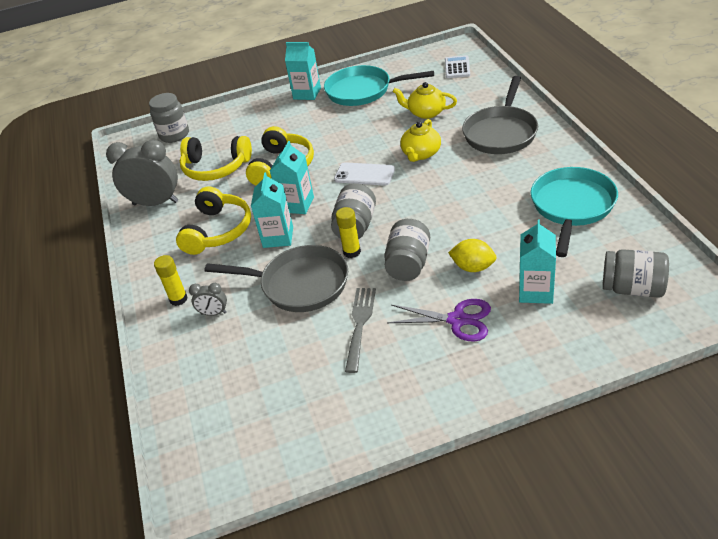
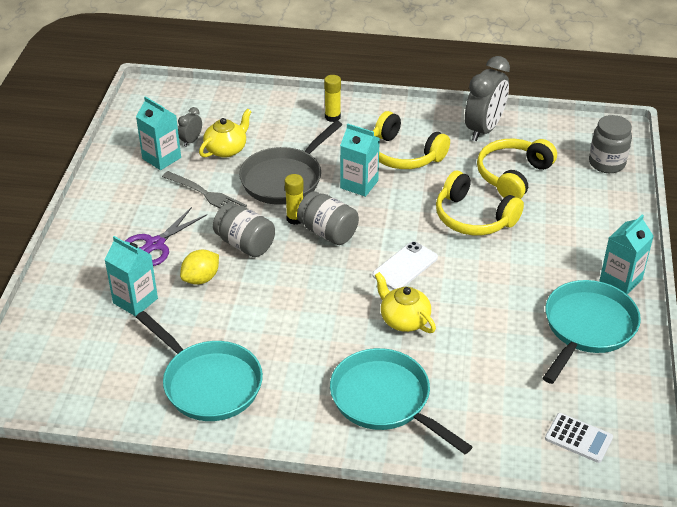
camera: 110 degrees right, 0 degrees up
(214, 313) = (297, 130): grey clock -> grey clock (191, 141)
(297, 204) = (397, 208): turquoise carton -> turquoise carton (161, 158)
(426, 113) = (486, 359): yellow teapot -> yellow teapot (226, 149)
(501, 132) = (385, 400): grey pan -> turquoise pan
(633, 288) = (74, 359): grey jar -> none

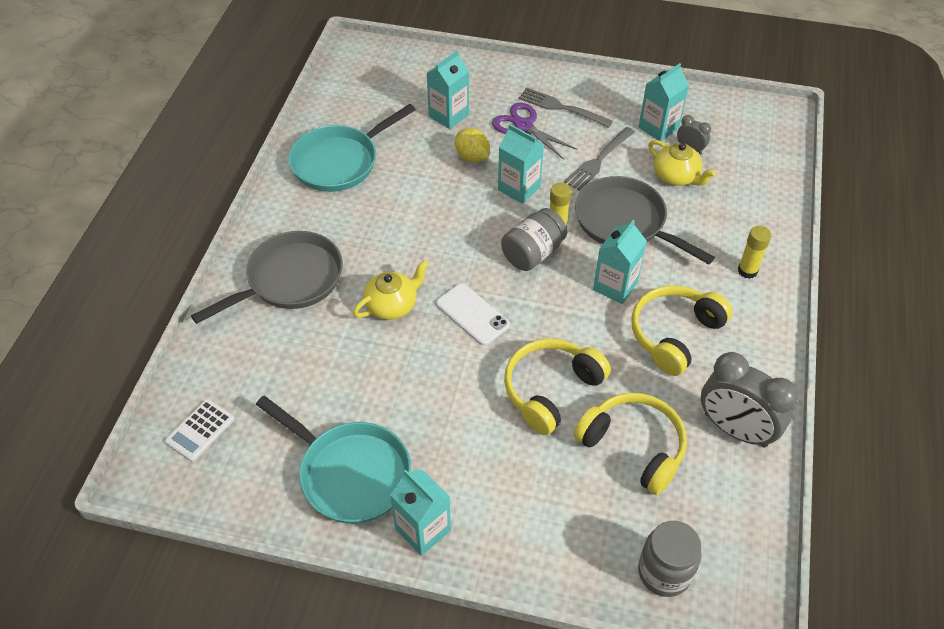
camera: 95 degrees right, 10 degrees up
(128, 219) = (562, 108): none -> grey fork
(245, 244) = (519, 188): grey jar -> turquoise carton
(385, 400) = (289, 280): turquoise pan -> grey pan

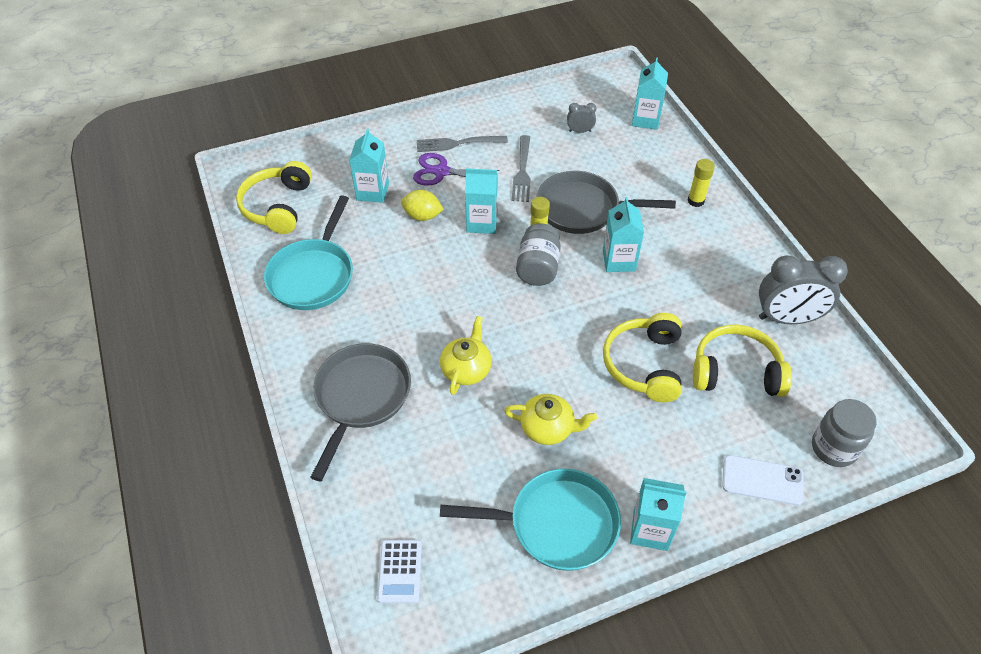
camera: 35 degrees left, 0 degrees up
(472, 314) = (535, 341): white phone -> white phone (762, 480)
(658, 128) = (543, 125): turquoise carton -> turquoise carton (645, 119)
(674, 334) = (690, 273): yellow headphones -> yellow headphones (278, 206)
(676, 176) = (588, 156): yellow teapot -> yellow teapot (548, 428)

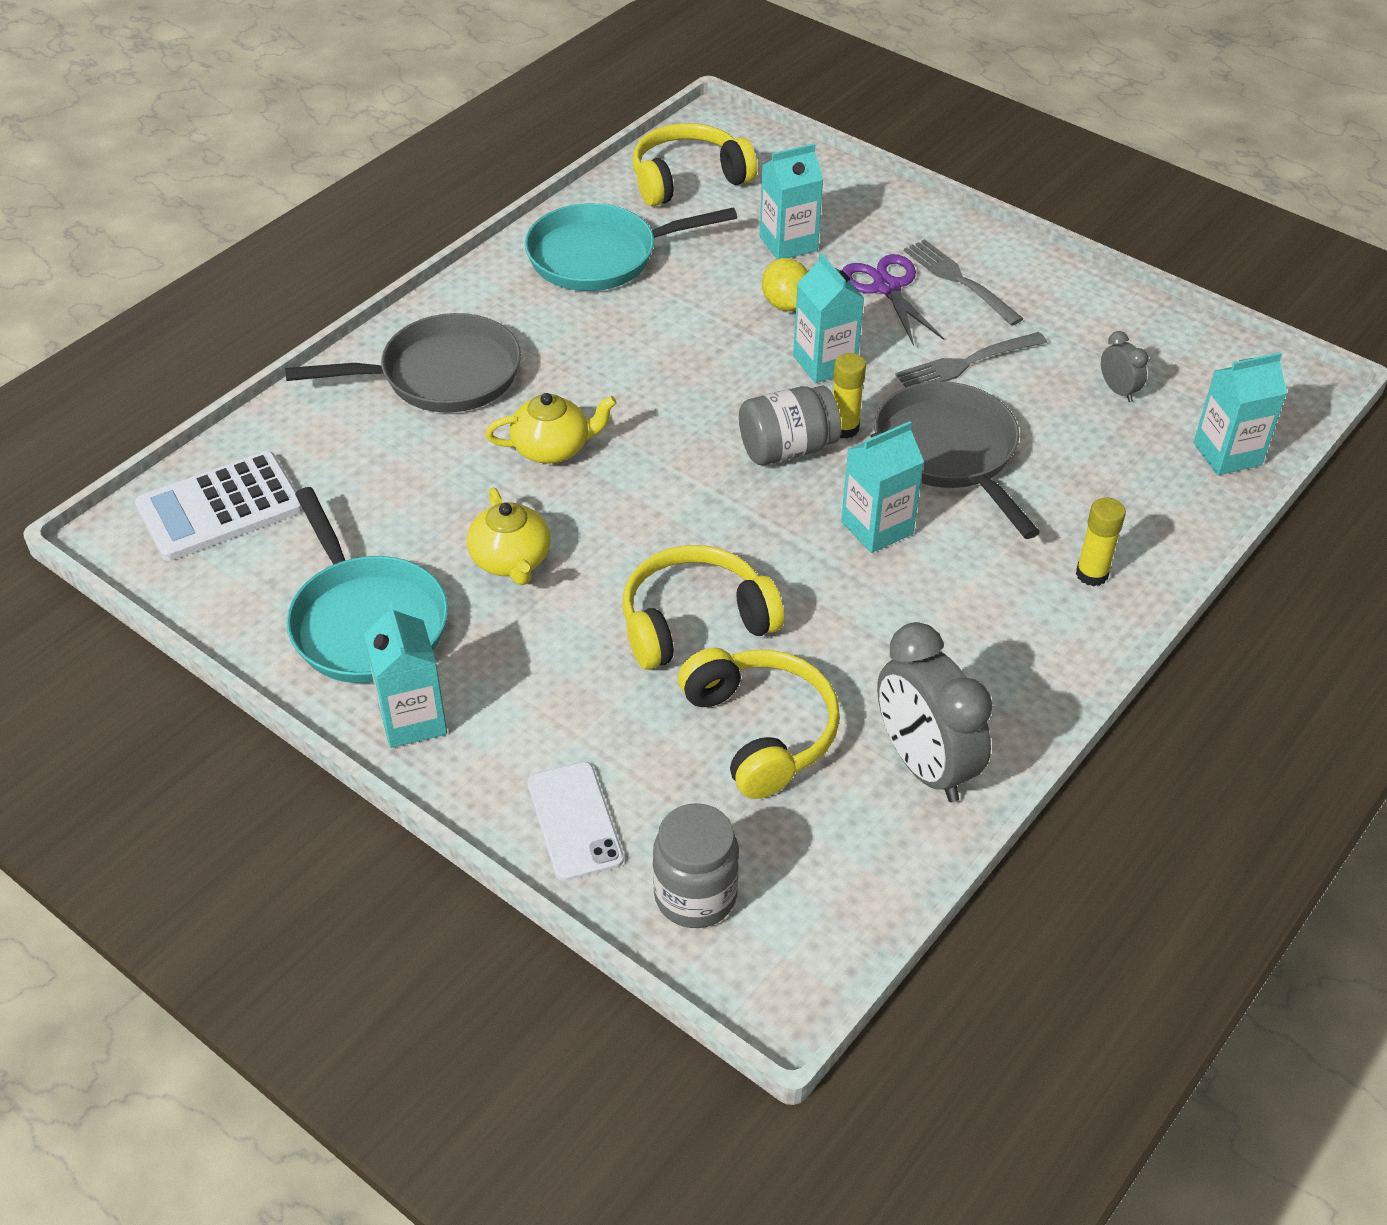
camera: 60 degrees right, 5 degrees down
(400, 571) = (220, 507): white calculator -> white calculator, size x1.70

